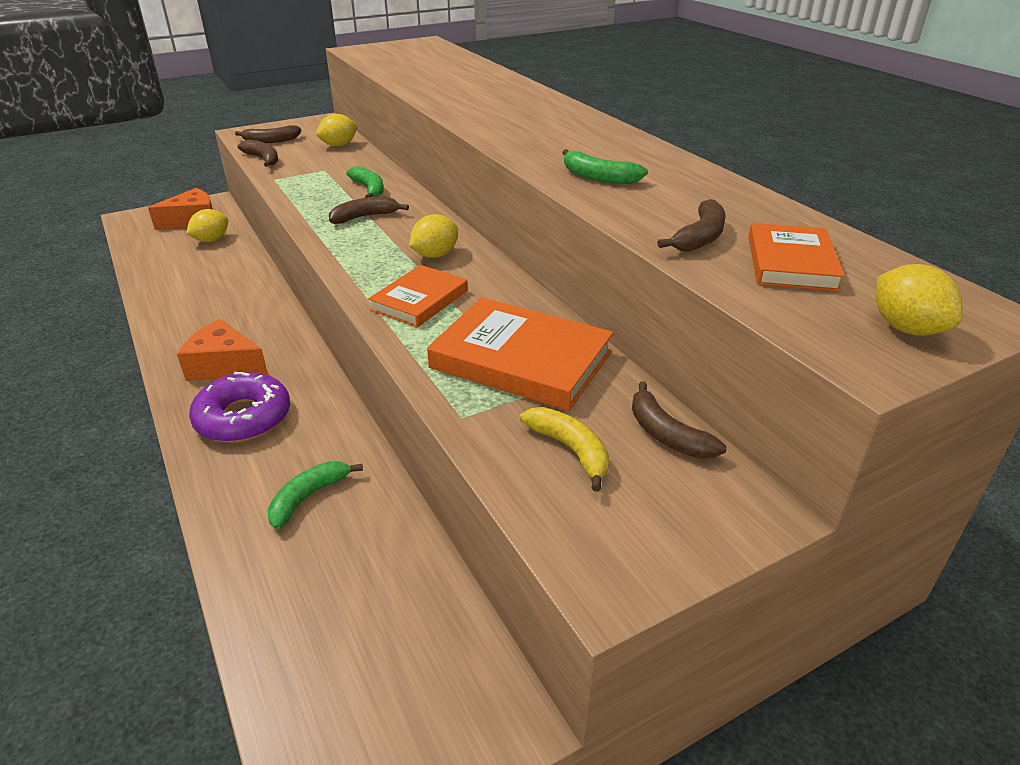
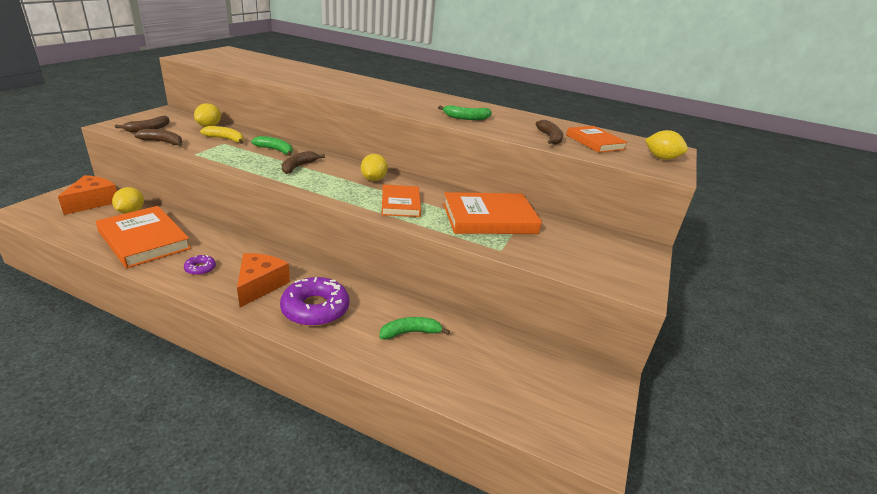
camera: 40 degrees left, 5 degrees down
(185, 276) = (144, 240): none -> orange book
(194, 325) = (200, 268): none -> purple donut
(224, 366) = (260, 285): orange cheese -> orange cheese turned 120 degrees clockwise
(308, 497) = (410, 332): green banana -> green banana turned 75 degrees clockwise
(570, 450) = (561, 248): yellow banana -> yellow banana (226, 139)
(666, 434) = (584, 231): brown banana -> none

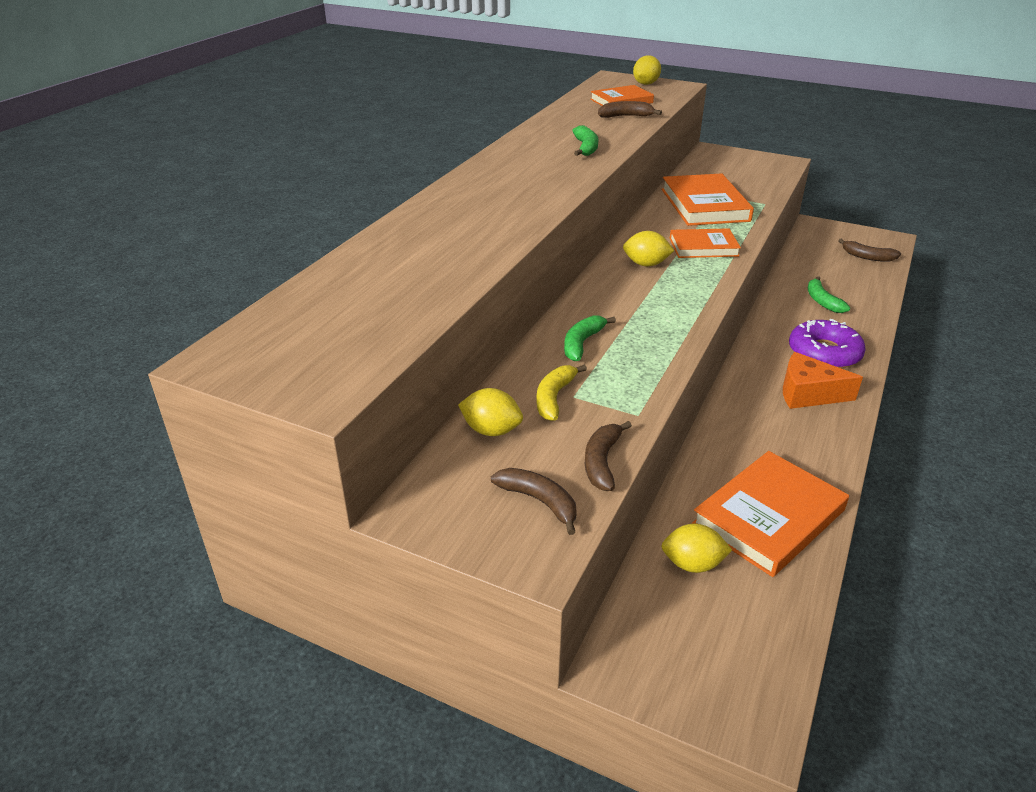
camera: 85 degrees left, 5 degrees up
(93, 202) = (678, 632): orange cheese -> none
(200, 268) = (804, 445): purple donut -> none
(299, 166) = (635, 317): brown banana -> brown banana (867, 257)

